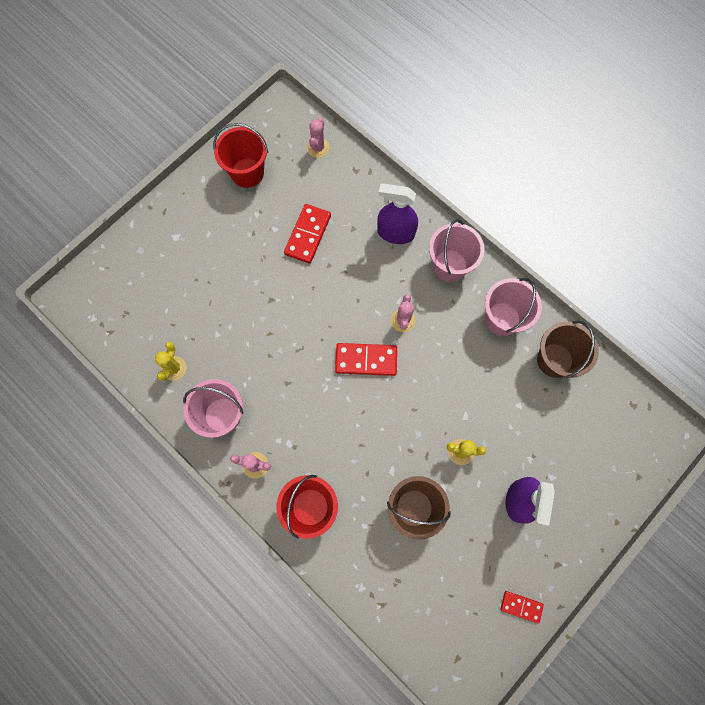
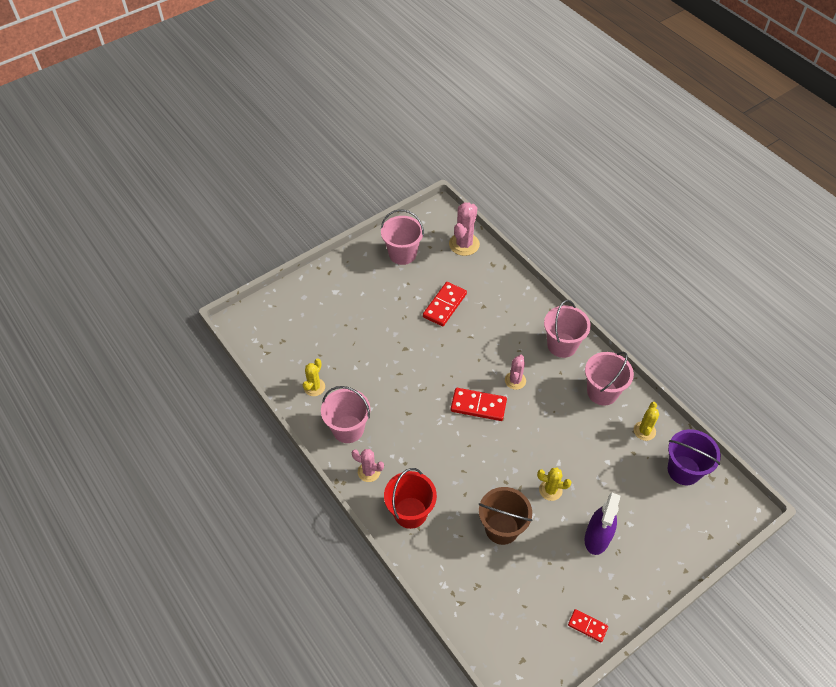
camera: 10 degrees right, 20 degrees down
(247, 172) = (402, 254): red bucket -> pink bucket
(318, 148) = (464, 244): pink cactus -> pink cactus, size x1.60
(395, 233) = (519, 314): purple spray bottle -> none
(554, 360) = (644, 431): brown bucket -> yellow cactus
(602, 401) = (684, 470): none -> purple bucket

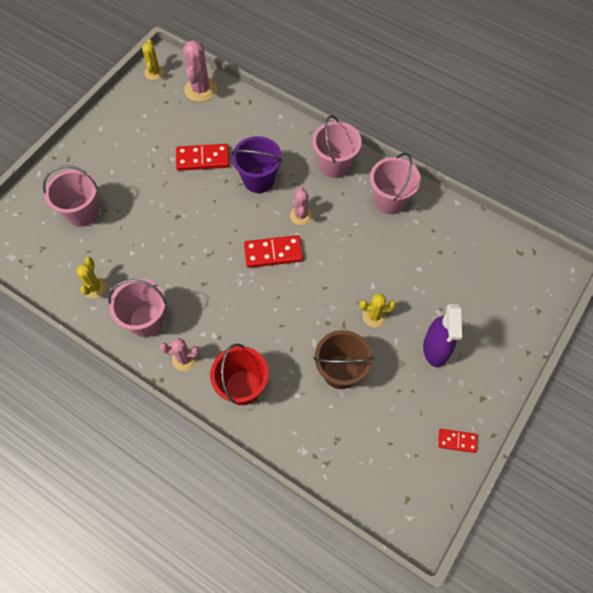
camera: 20 degrees left, 10 degrees up
(402, 254) = (140, 117): pink bucket -> pink bucket (83, 213)
(444, 305) = (203, 159): red domino -> red domino turned 75 degrees clockwise
(644, 431) = (443, 227): yellow cactus -> yellow cactus (154, 72)
(684, 470) = (492, 254): purple bucket -> purple bucket (259, 180)

